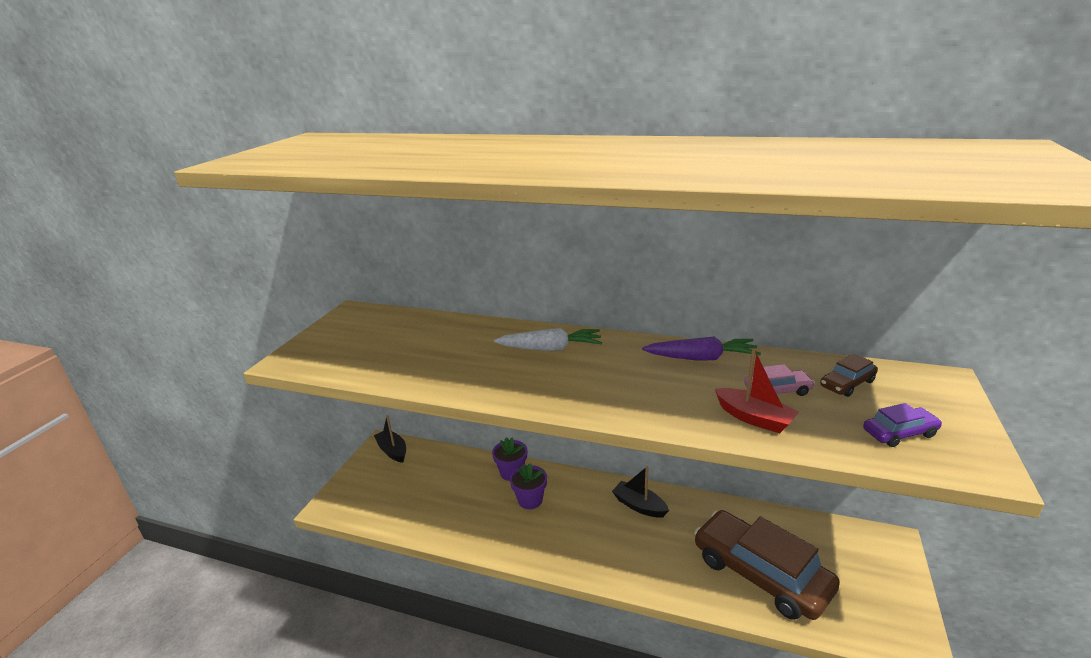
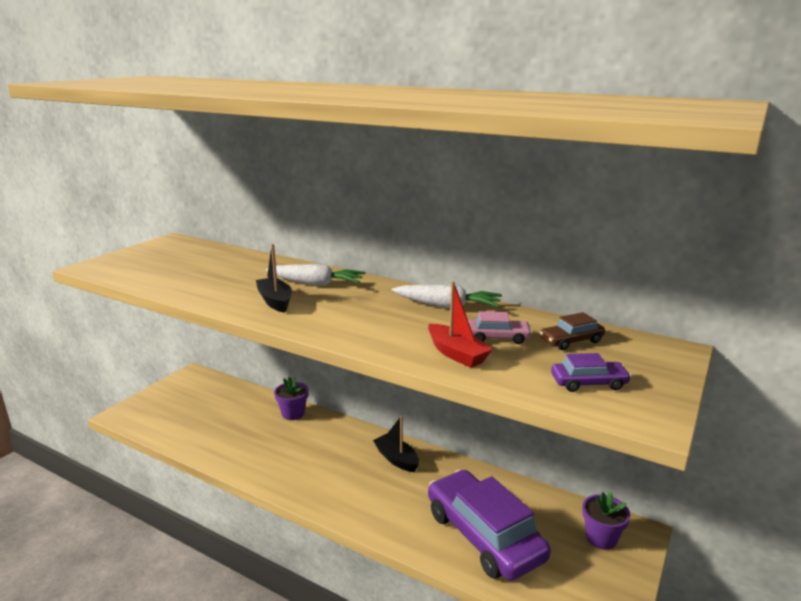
camera: 10 degrees right, 5 degrees down
(392, 451) = (198, 380): black boat -> black boat (275, 301)
(530, 500) = (297, 438): purple flower pot -> purple flower pot (601, 538)
(701, 358) = (447, 306): purple carrot -> white carrot
(760, 574) = (484, 535): brown car -> purple car

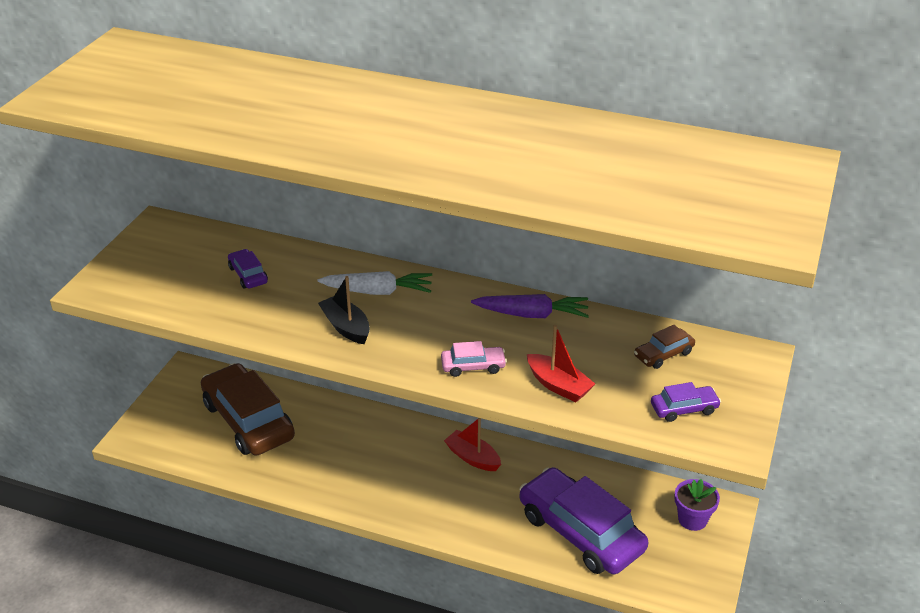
camera: 10 degrees left, 15 degrees up
(216, 268) = (248, 275): none -> purple car
(220, 412) = (248, 421): none -> brown car
(293, 413) = (337, 413): purple flower pot -> none
(396, 459) = (472, 457): black boat -> red boat
(447, 306) = (531, 314): white carrot -> purple carrot
(497, 337) = (592, 357): pink car -> pink car (473, 366)

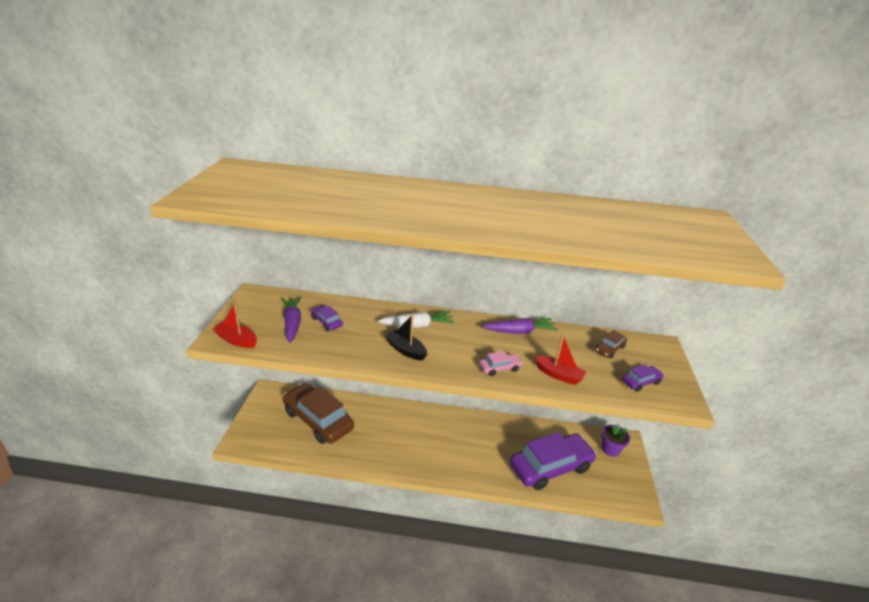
camera: 15 degrees left, 5 degrees down
(199, 273) = (292, 323): none -> purple carrot
(472, 457) = (468, 427): red boat -> red boat (236, 340)
(580, 532) = (550, 467): purple car -> purple car turned 120 degrees clockwise

